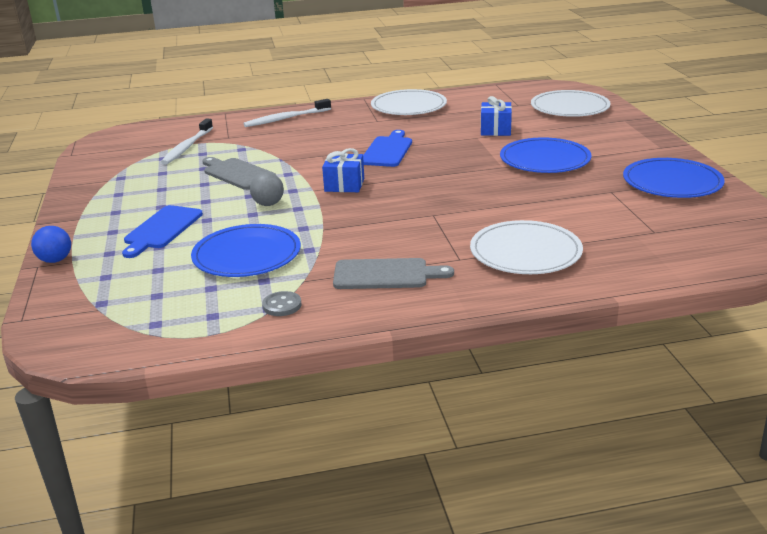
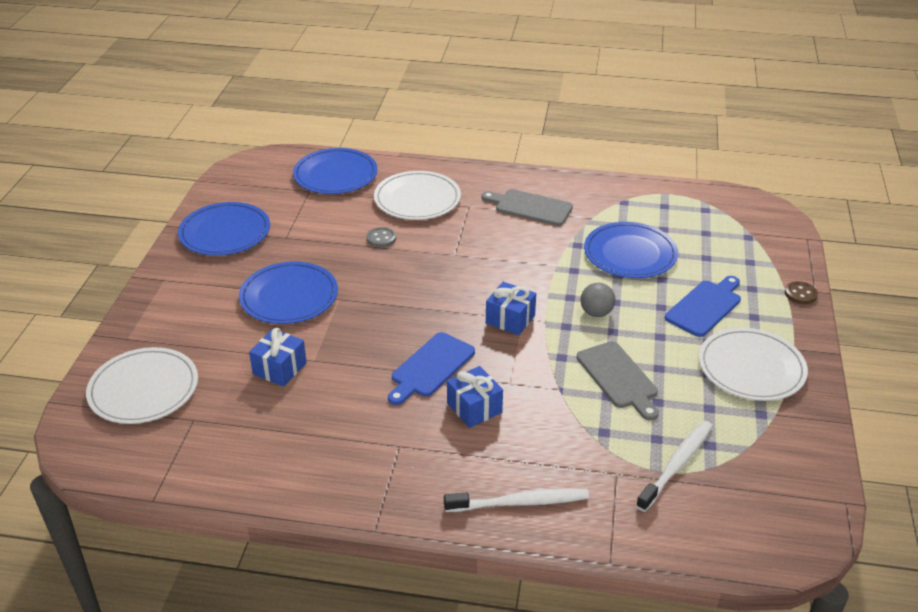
camera: 160 degrees left, 10 degrees up
(55, 260) = (800, 294): blue ball -> brown button
(282, 305) = (614, 202): grey button -> grey button (381, 238)
(340, 141) = (474, 408): none -> blue gift
(408, 106) = (330, 474): white plate -> white plate (751, 368)
(653, 254) = (335, 175): none -> blue plate

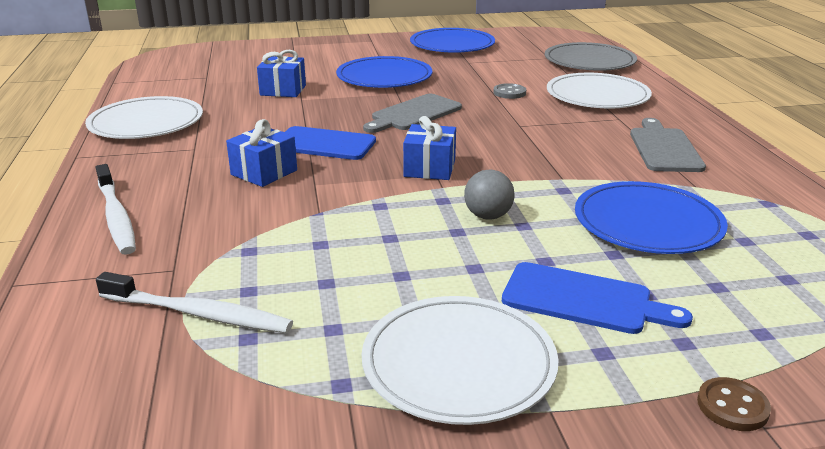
camera: 70 degrees right, 10 degrees down
(143, 389) = (236, 59): white plate -> white plate (146, 123)
(335, 175) = (589, 61): blue plate -> grey plate
(619, 378) = (362, 248): grey cutting board -> grey cutting board (413, 114)

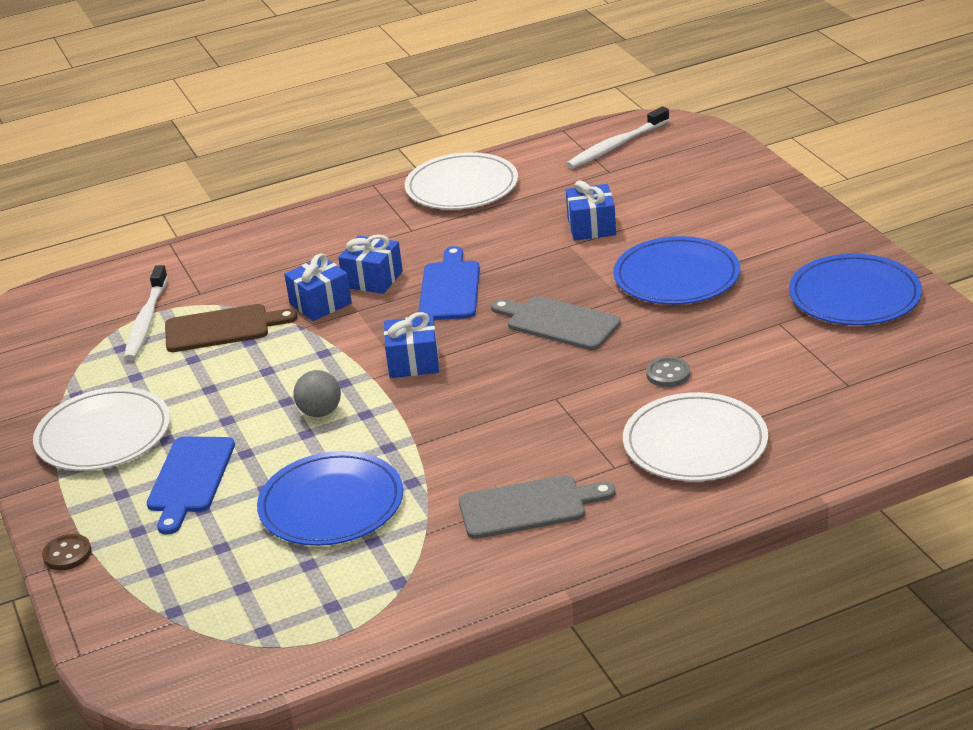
camera: 80 degrees right, 5 degrees up
(116, 217) = (271, 243): white toothbrush -> white toothbrush (616, 146)
(274, 259) = (223, 328): none -> brown cutting board
(281, 200) = (320, 303): none -> blue gift
(589, 61) = (853, 422): grey plate -> none

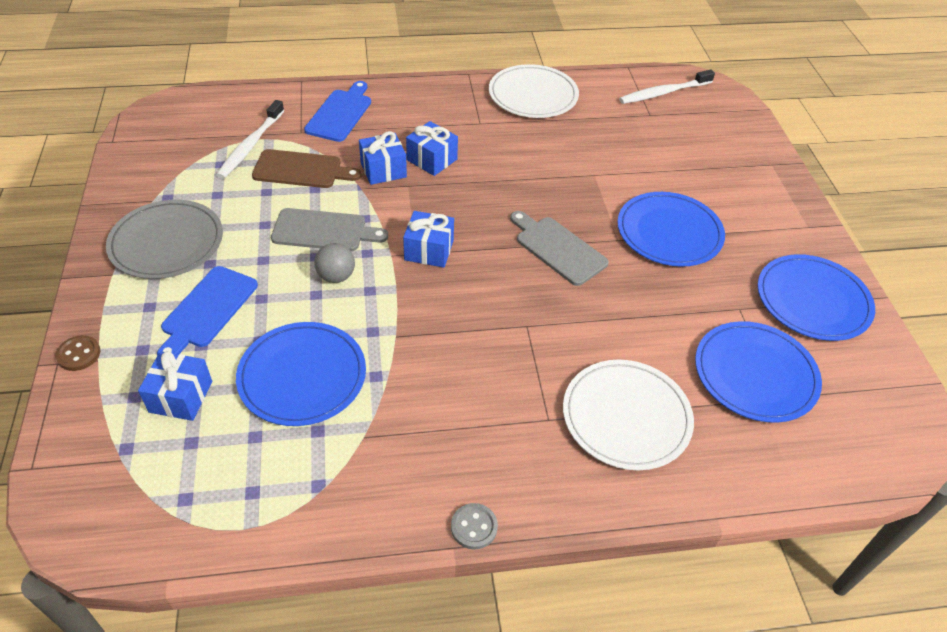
camera: 10 degrees right, 15 degrees up
(103, 435) = (167, 242): white plate -> grey plate
(450, 288) = (486, 186): blue cutting board -> blue cutting board (340, 113)
(529, 507) = (460, 438): grey cutting board -> grey cutting board (324, 231)
(591, 227) = (618, 162): blue gift -> blue gift (181, 397)
(668, 374) = (628, 332): grey button -> grey button (474, 527)
(815, 373) = (755, 374): none -> blue plate

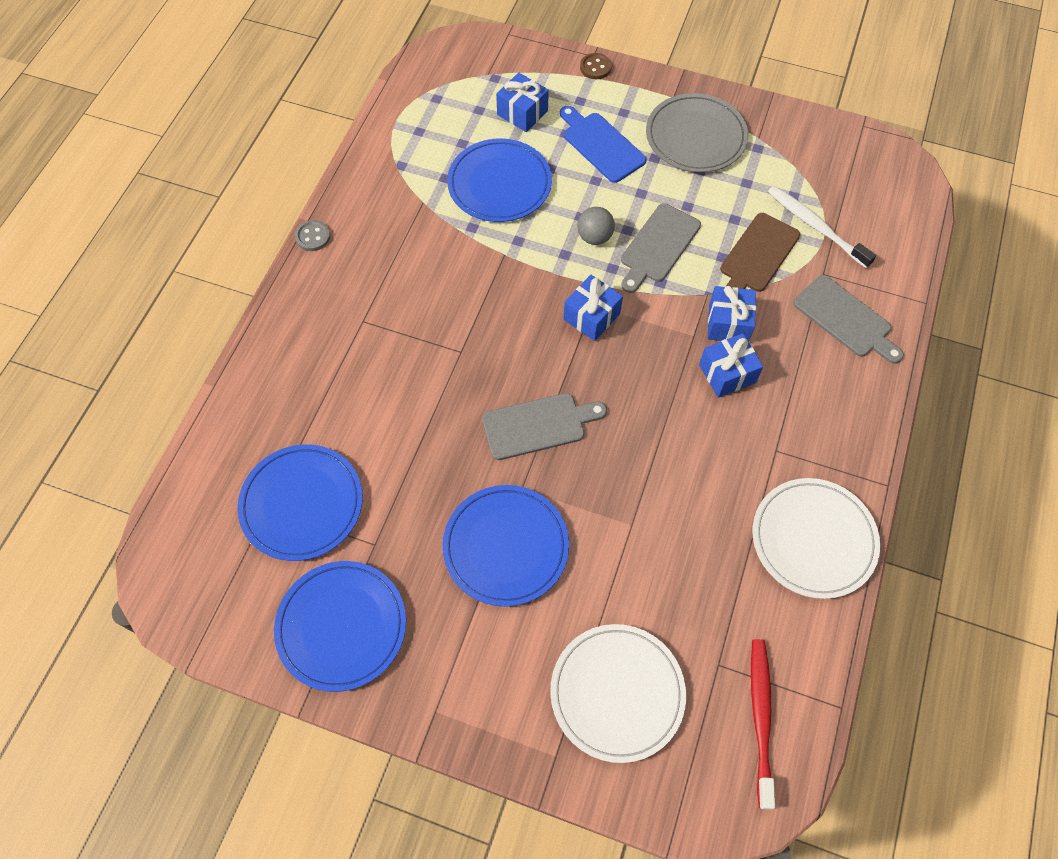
camera: 120 degrees right, 15 degrees up
(340, 113) = (845, 319): blue cutting board -> grey cutting board
(626, 417) = (330, 376): white plate -> white plate (617, 693)
(663, 93) = (760, 718): white toothbrush -> red toothbrush

